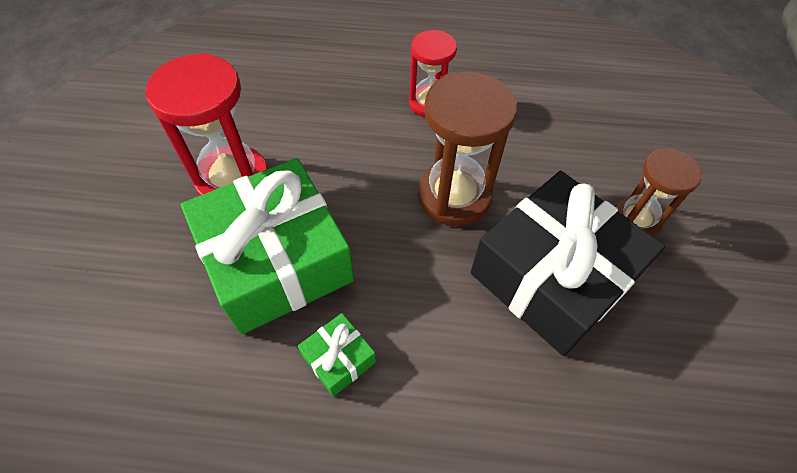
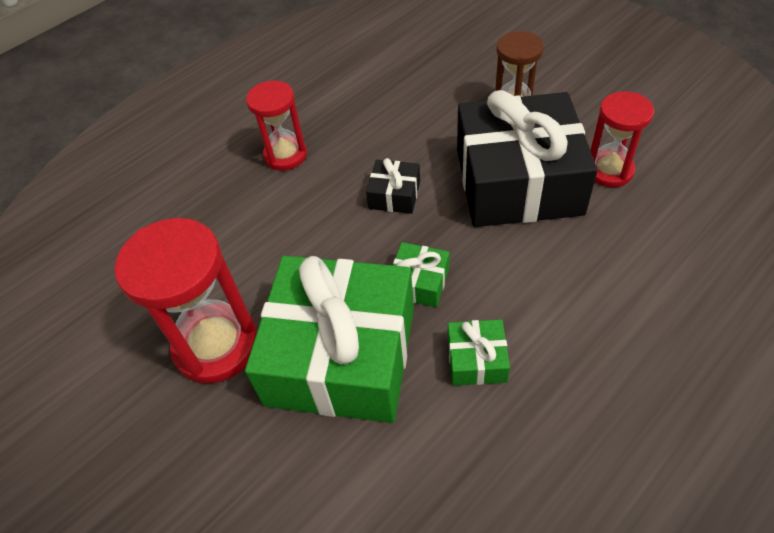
camera: 45 degrees left, 5 degrees down
(382, 269) = (419, 282): none -> green gift
(454, 196) = (394, 195): brown hourglass -> black gift
(638, 347) = (609, 170): none -> red hourglass

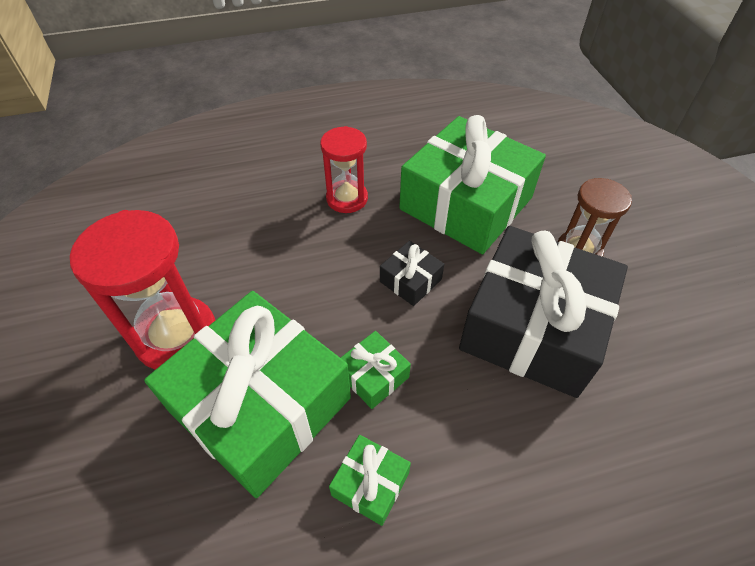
camera: 25 degrees right, 0 degrees up
(395, 111) = (466, 203): none -> green gift
(609, 170) = (634, 364): red hourglass -> none

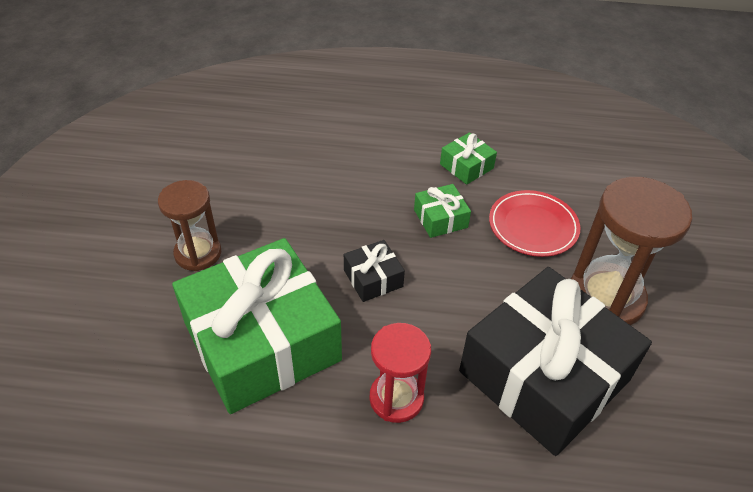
camera: 160 degrees left, 5 degrees down
(176, 336) = (605, 298): red hourglass -> brown hourglass
(261, 405) = (533, 226): green gift -> red plate
(533, 327) = (295, 211): black gift -> black gift (544, 376)

